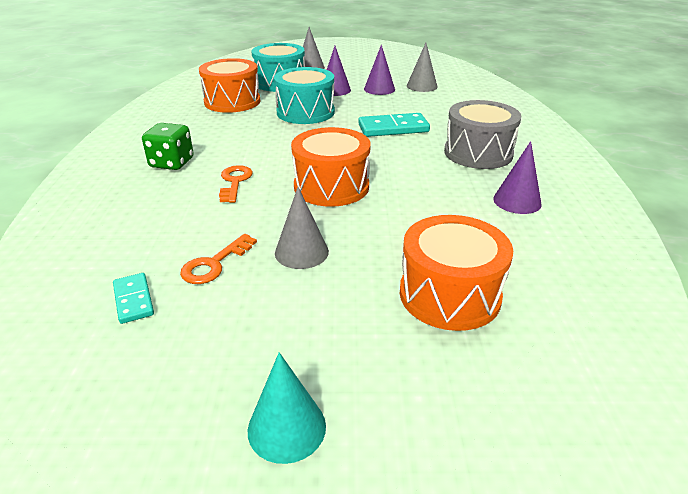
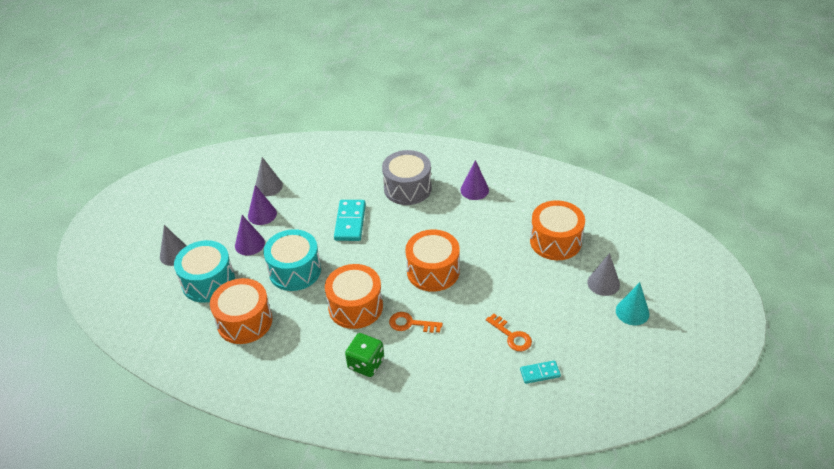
camera: 75 degrees left, 10 degrees up
(259, 147) = (355, 307): none -> orange drum
(301, 252) = (507, 294): grey cone -> grey cone (603, 283)

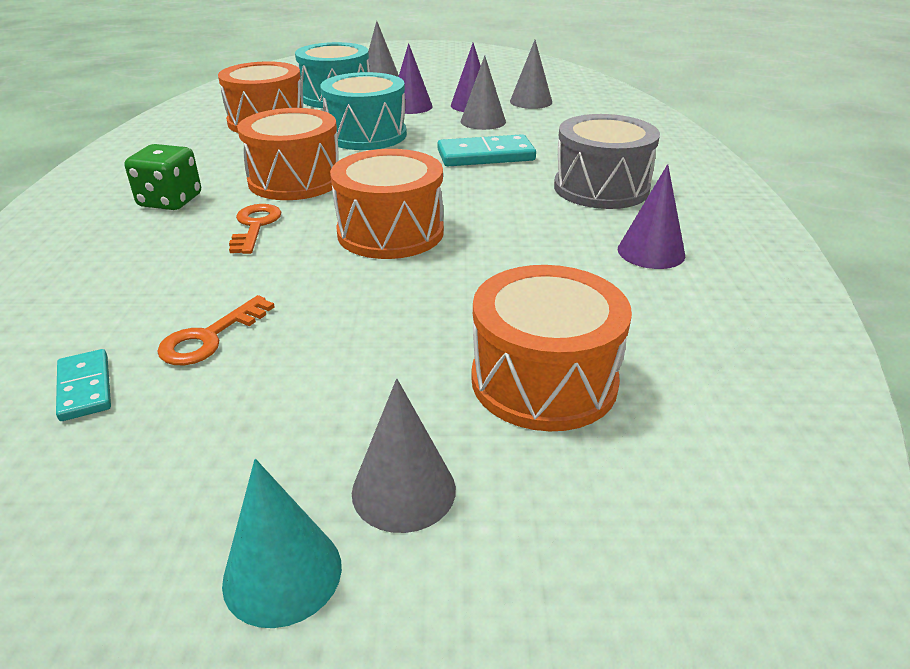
camera: 75 degrees right, 10 degrees down
(294, 214) = (483, 121): none -> grey cone

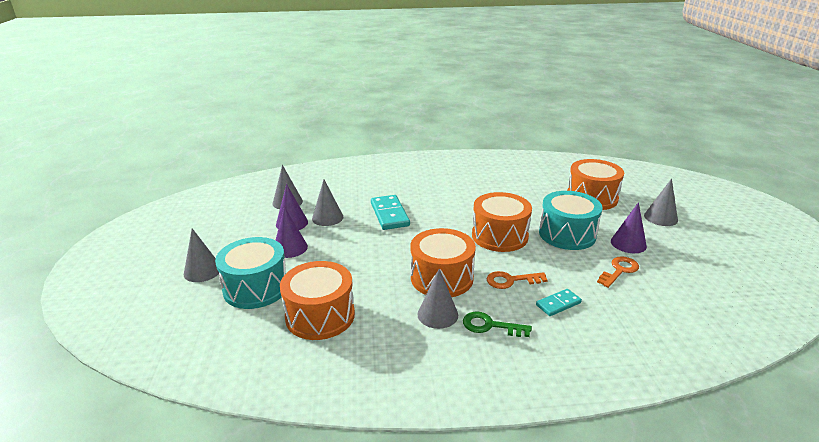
camera: 95 degrees left, 5 degrees down
(84, 388) = (675, 295): turquoise domino -> turquoise domino (558, 304)
(170, 201) = (490, 326): green dice -> green key
(210, 337) = (619, 270): orange key -> orange key turned 75 degrees counterclockwise
(220, 173) = (437, 314): none -> grey cone
(282, 573) = (706, 232): turquoise cone -> none
(366, 135) = (354, 260): turquoise drum -> turquoise drum (567, 234)
(601, 188) = (429, 184): grey drum -> none
(651, 252) = (491, 176): purple cone -> purple cone (628, 243)

